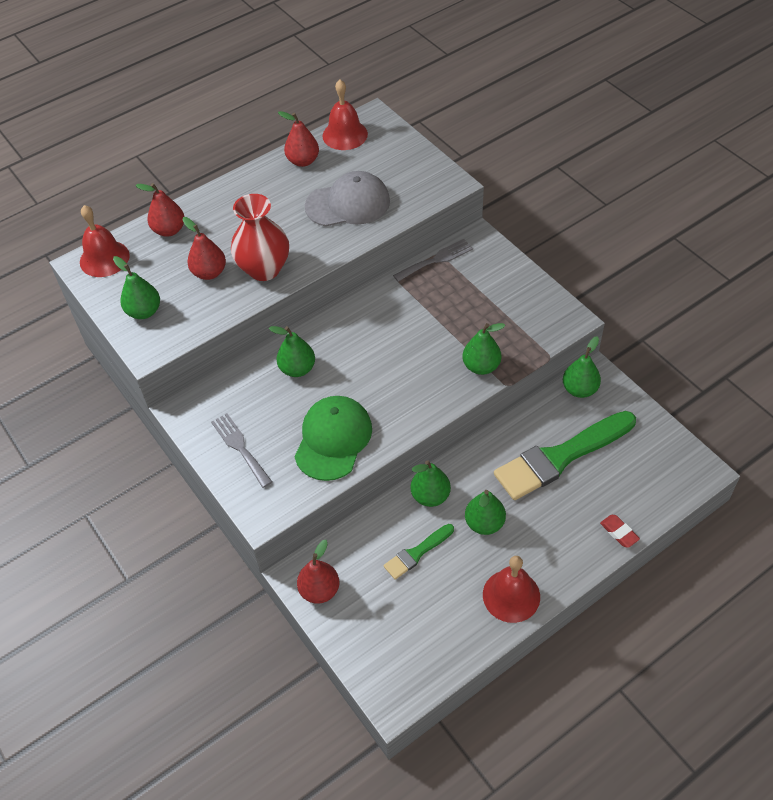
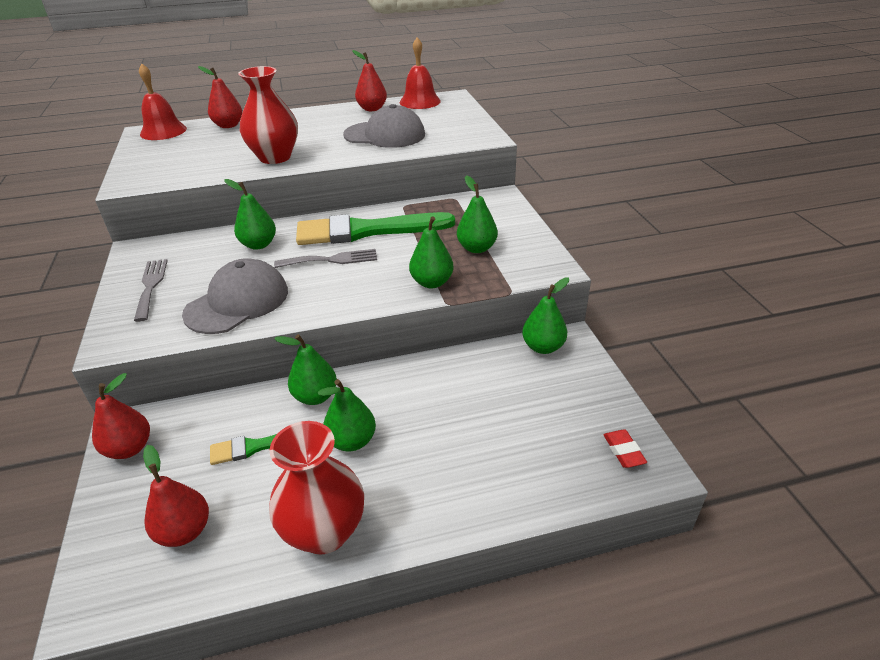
camera: 20 degrees right, 15 degrees down
(144, 311) = (153, 162): green pear -> green pear (476, 248)
(209, 273) = (229, 151): red pear -> red pear (184, 531)
(333, 439) = (237, 302): green cap -> grey cap
(436, 260) = (449, 201): grey fork -> grey fork (331, 260)
(511, 595) = (324, 531): red bell -> red vase
(560, 457) = (482, 402): green brush -> green brush (366, 231)
(619, 532) = (506, 505): red eraser -> red eraser (623, 451)

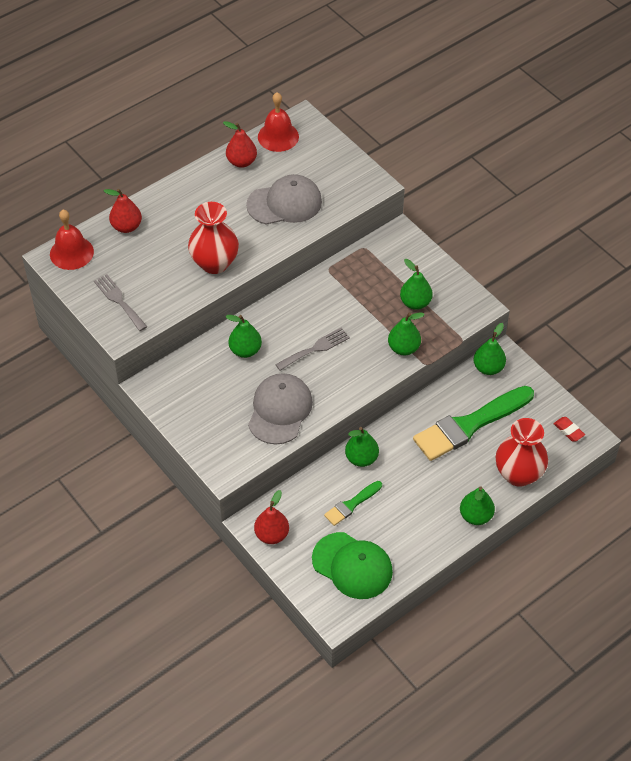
camera: 25 degrees left, 15 degrees up
(151, 286) = (201, 417): grey fork -> grey fork (119, 301)
(184, 531) = (352, 566): red pear -> green cap
(324, 531) = (430, 537): red vase -> red vase (518, 474)
(352, 441) = (407, 480): green pear -> green pear (476, 516)
(366, 231) = (319, 309): green brush -> green brush (469, 425)

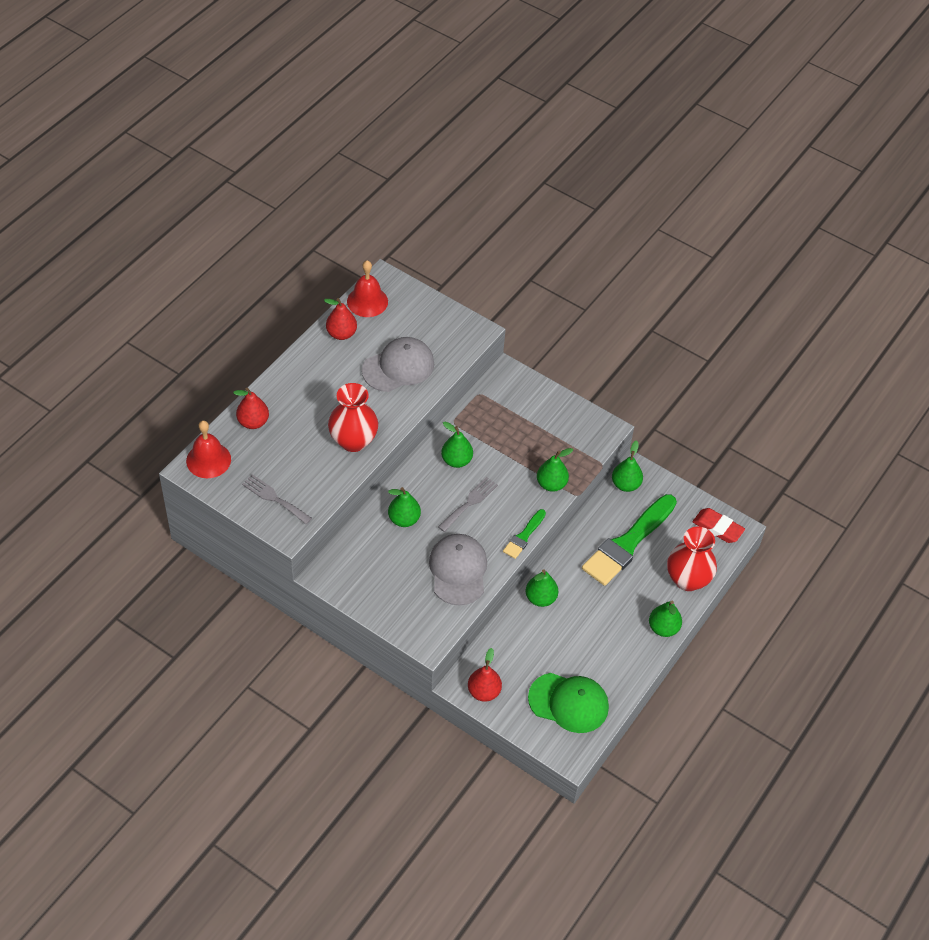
camera: 20 degrees left, 0 degrees up
(351, 504) = (547, 645): green brush -> green brush (524, 536)
(415, 303) = (546, 438): green pear -> green pear (456, 460)
(568, 430) = (717, 528): red eraser -> red eraser, size x1.61

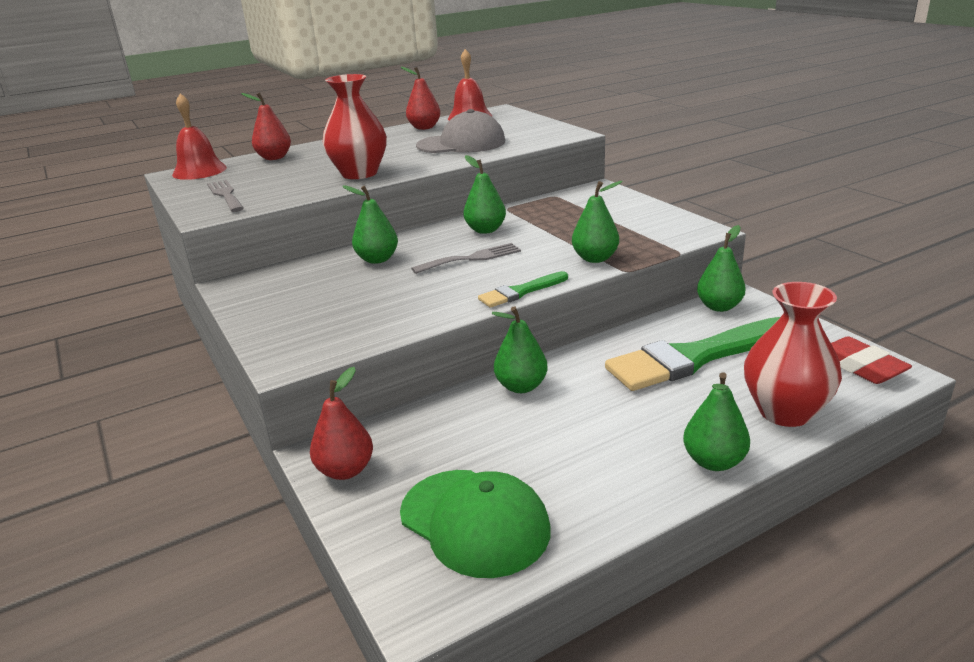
camera: 30 degrees right, 25 degrees down
(458, 570) = (400, 306): grey cap -> none

